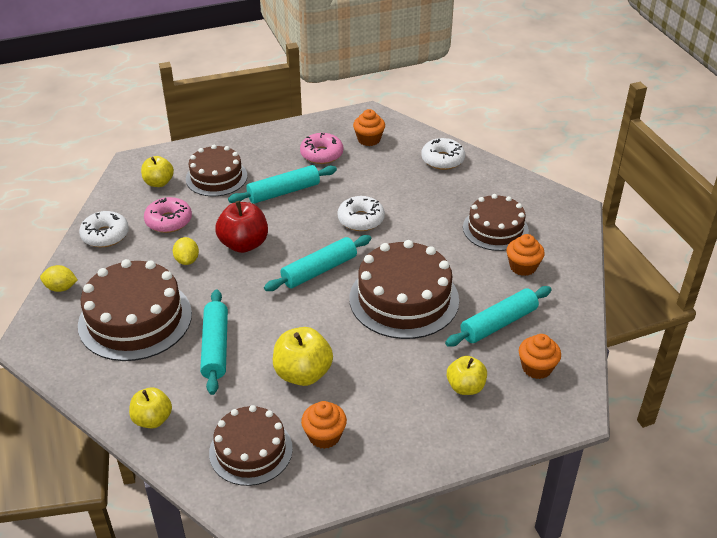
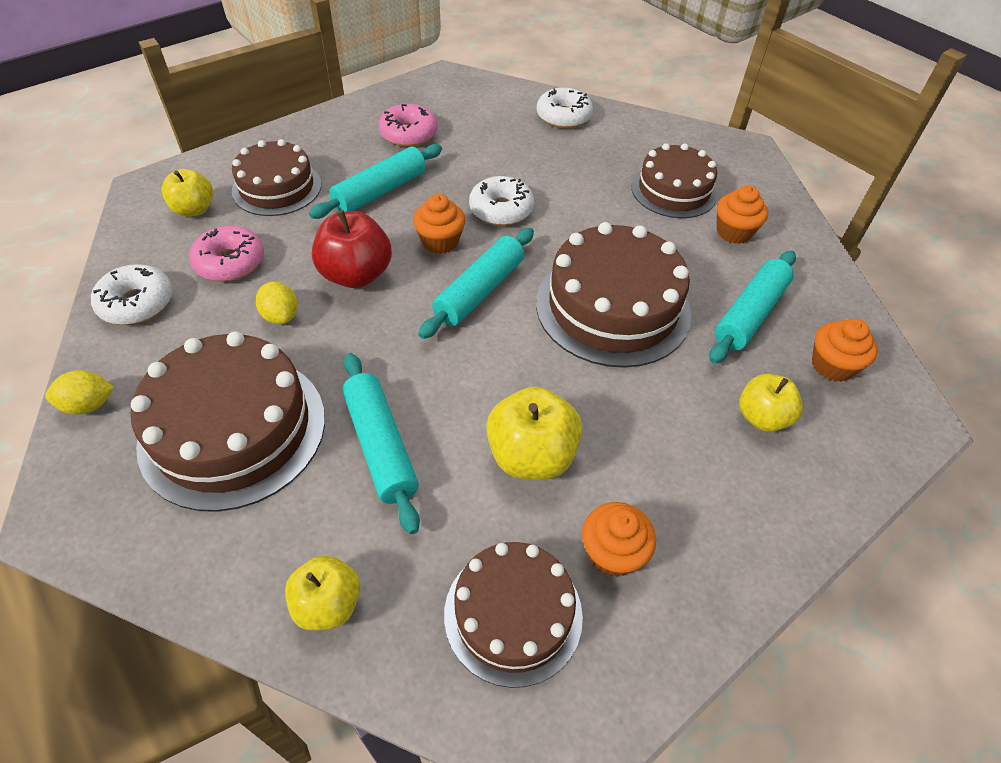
camera: 20 degrees left, 10 degrees up
(369, 139) = (460, 106): orange cupcake -> orange cupcake (440, 242)

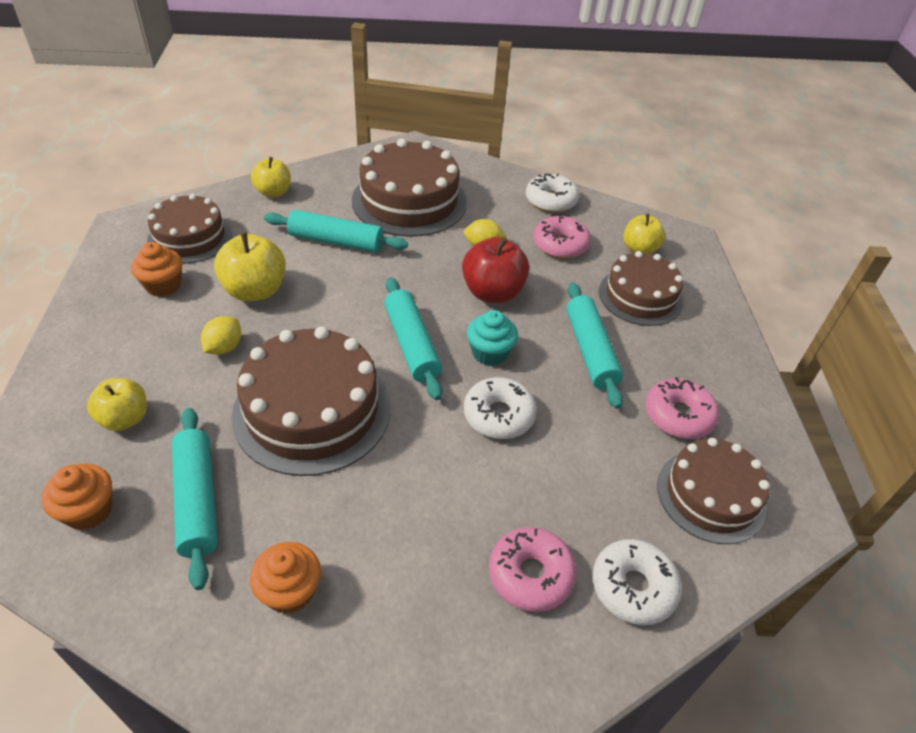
camera: 125 degrees right, 5 degrees down
(89, 405) = (479, 168): yellow lemon -> yellow lemon (224, 347)
(440, 242) = (490, 353): orange cupcake -> turquoise cupcake
(602, 151) = (530, 574): none -> pink donut
(674, 190) = (403, 591): brown cake -> brown cake (711, 495)

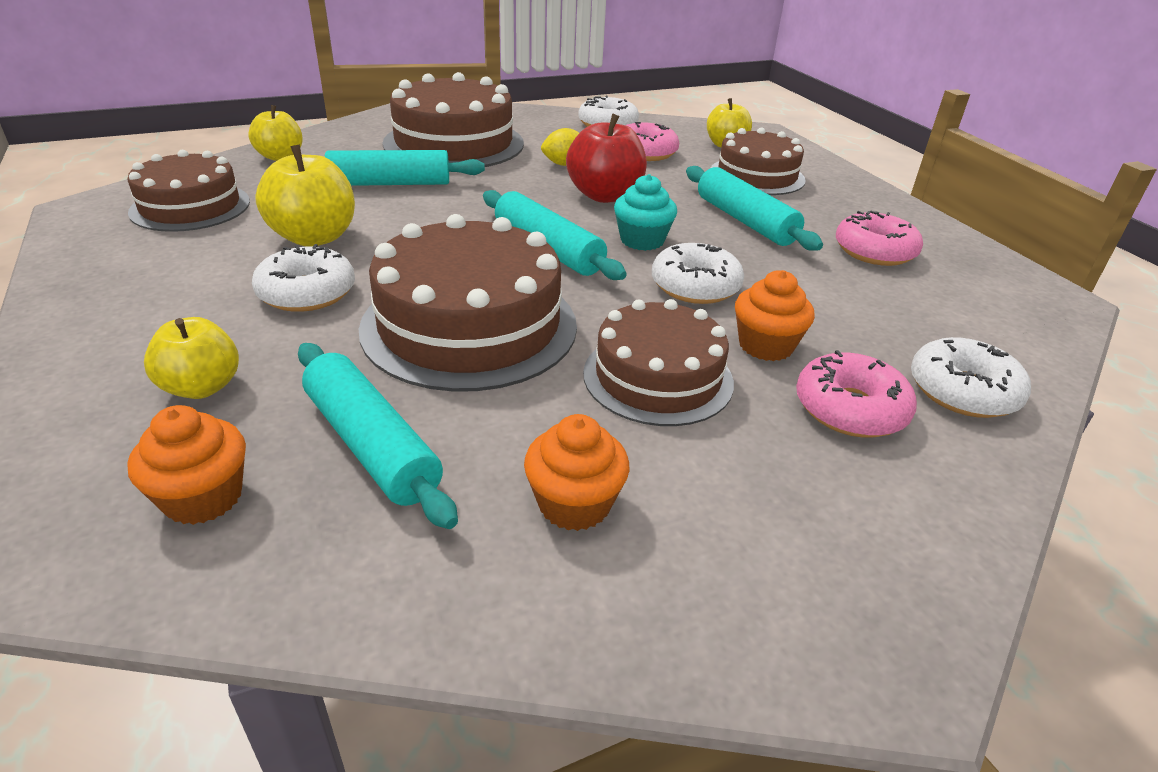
camera: 20 degrees left, 10 degrees down
(163, 285) = (179, 252): orange cupcake -> orange cupcake (765, 345)
(224, 347) = (307, 292): yellow lemon -> white donut
(711, 495) = (962, 302): brown cake -> brown cake (658, 377)

